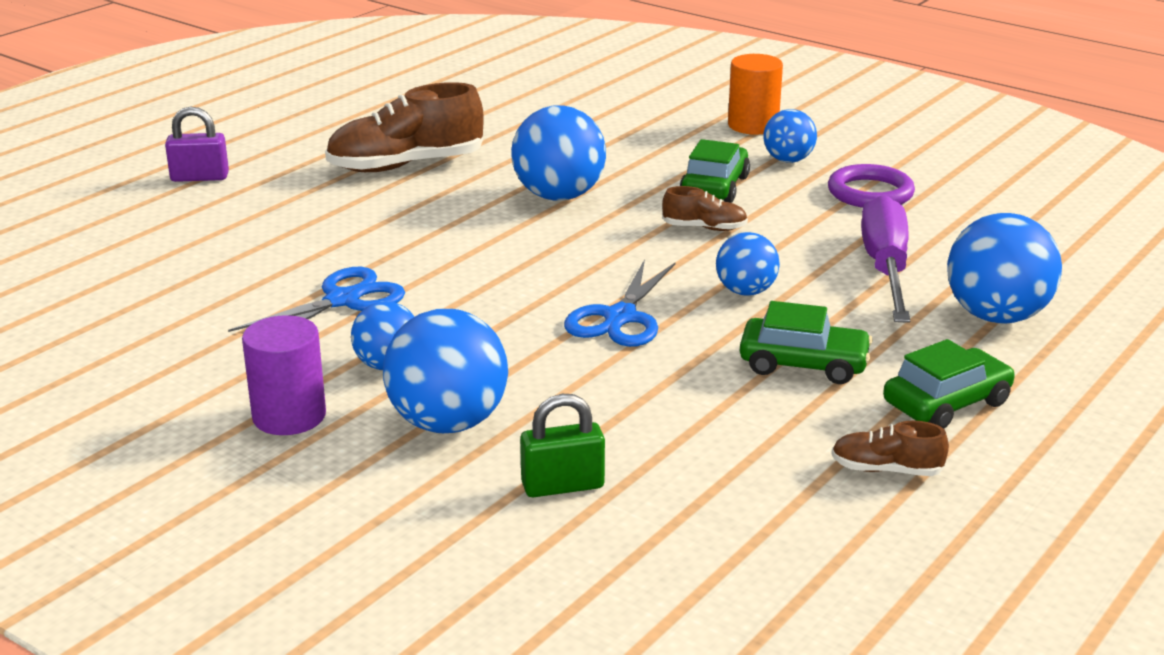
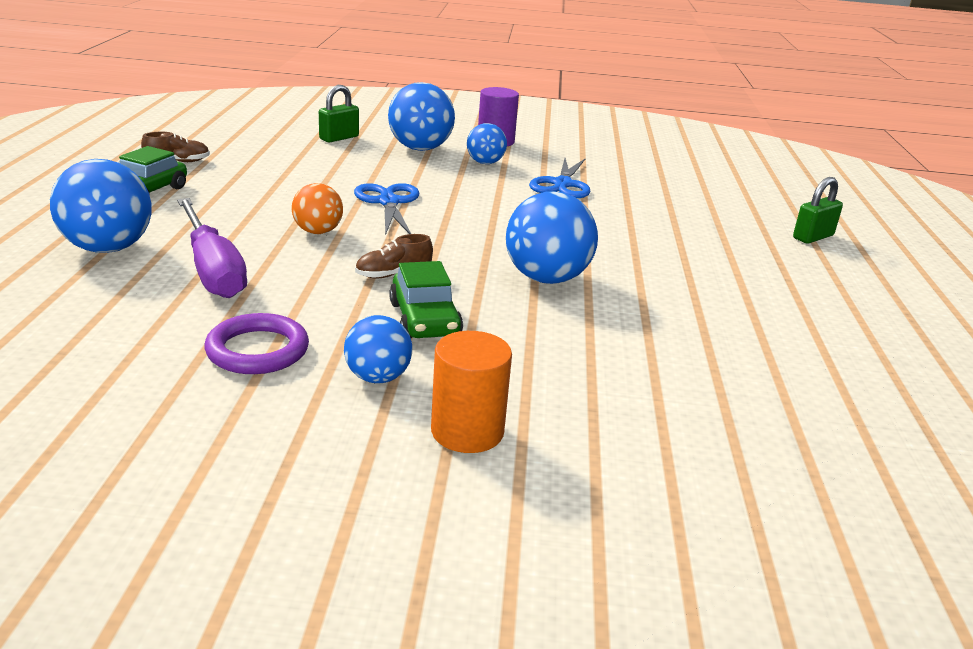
camera: 145 degrees right, 0 degrees up
(200, 177) = (813, 237): purple padlock -> green padlock
(406, 165) = (709, 279): brown shoe -> none
(746, 291) = (318, 232): blue ball -> orange ball
(803, 364) = (248, 197): green car -> none

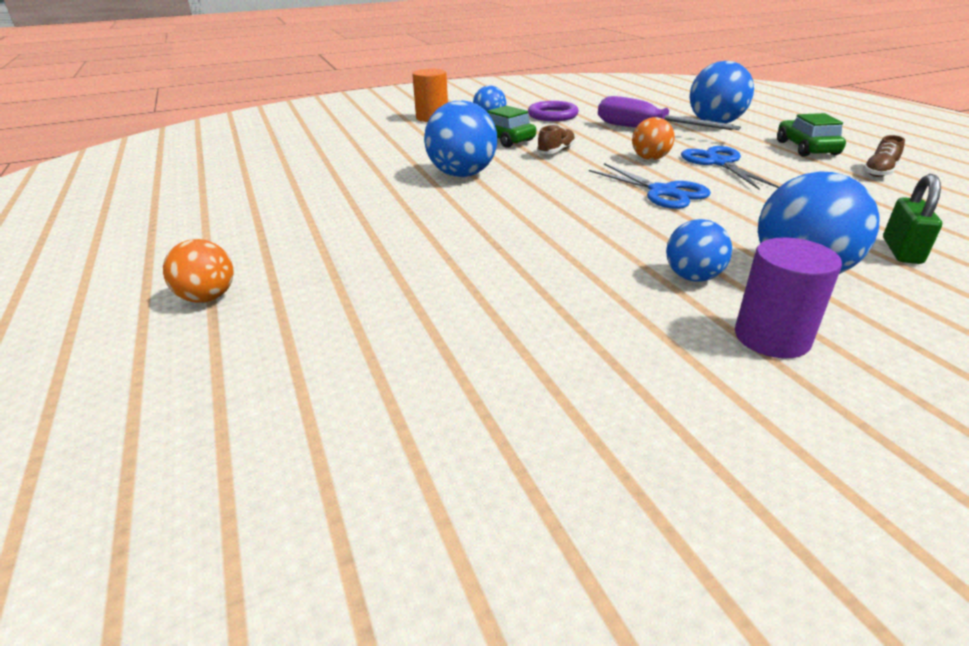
camera: 155 degrees right, 5 degrees up
(562, 184) = (560, 275): blue scissors -> blue scissors (719, 163)
(813, 237) = (208, 297): green padlock -> orange ball

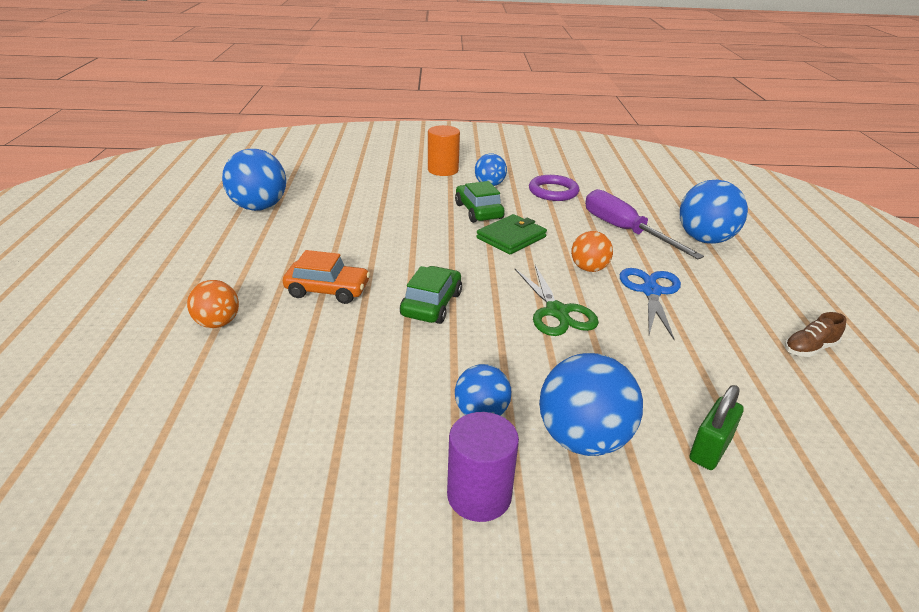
camera: 20 degrees right, 0 degrees up
(208, 297) = (124, 316): orange ball -> orange ball (217, 323)
(426, 223) = (327, 290): none -> orange car
(462, 174) = (405, 244): blue ball -> blue ball (259, 207)
(556, 151) = (511, 237): brown shoe -> green wallet
(662, 192) = (557, 312): blue scissors -> green scissors
(806, 148) = (766, 296): green car -> green car (431, 304)

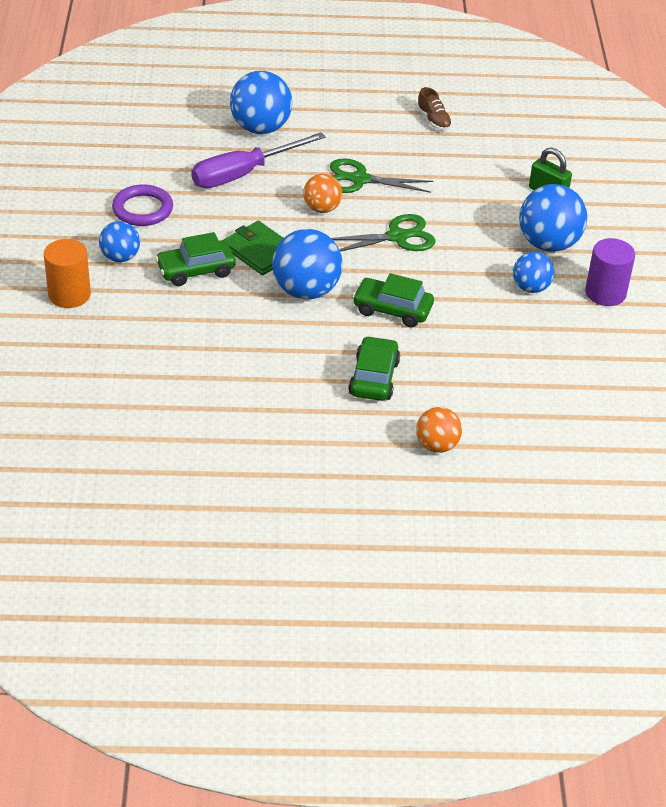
camera: 90 degrees left, 10 degrees up
(259, 207) = (182, 455): blue ball -> blue ball (306, 291)
(327, 290) = (374, 378): orange car -> green car
(651, 291) = (360, 180): blue scissors -> green scissors

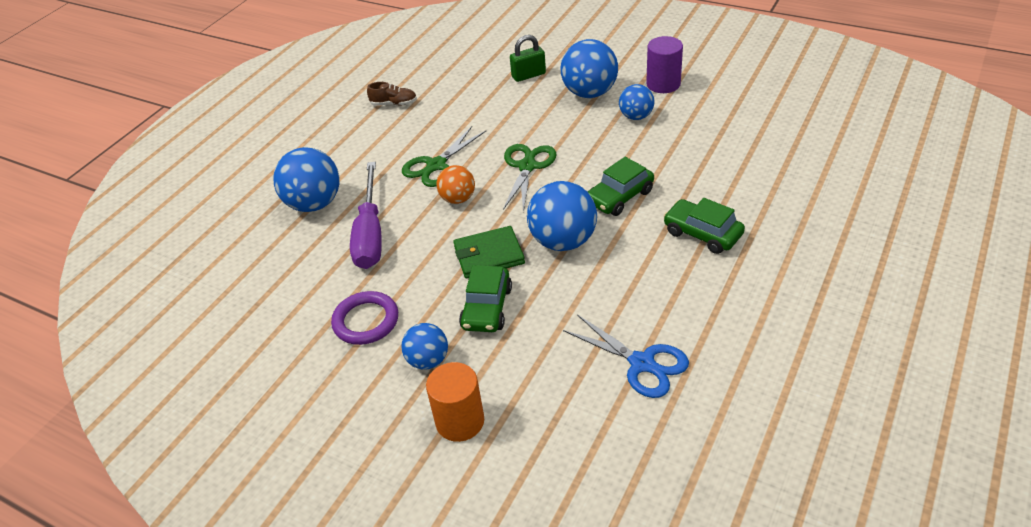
camera: 55 degrees left, 0 degrees up
(184, 378) = (642, 363): none -> blue scissors
(437, 445) = (804, 222): orange ball -> none

